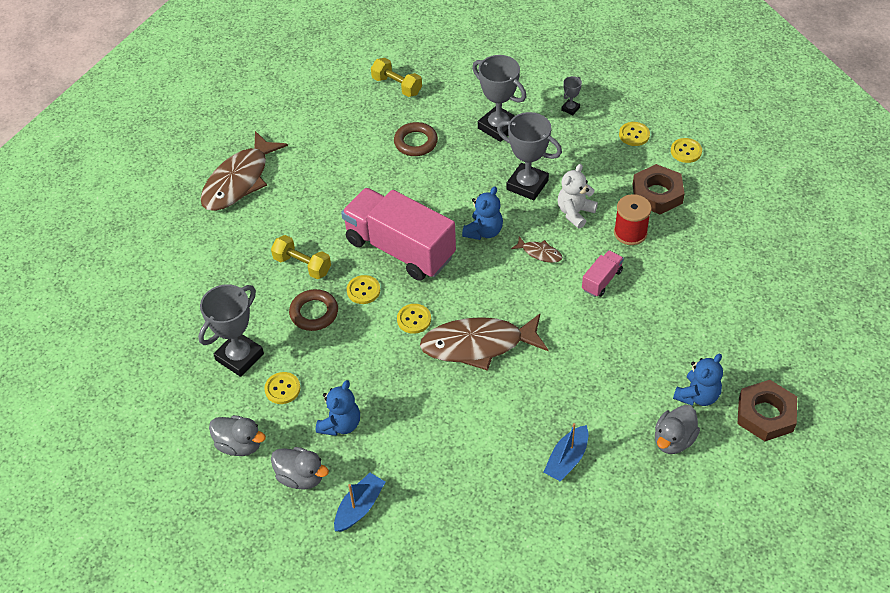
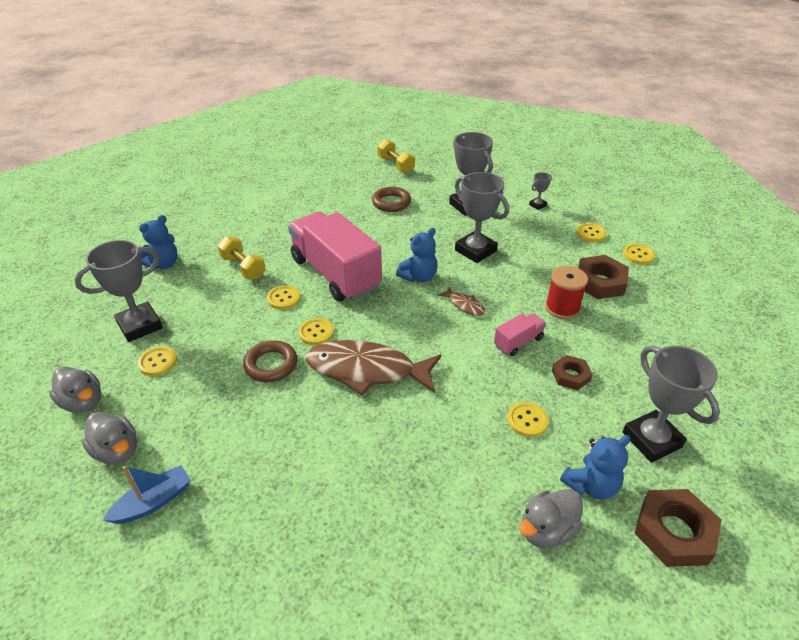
camera: 15 degrees right, 10 degrees down
(239, 180) = (233, 200): brown fish -> none
(314, 313) = (229, 306): brown ring -> brown ring (271, 365)
(340, 424) = (189, 409): blue teddy bear -> blue teddy bear (163, 264)
(567, 459) = (409, 516): blue boat -> none
(575, 213) = (512, 280): white teddy bear -> none
(632, 354) = (527, 420): none -> yellow button
(656, 302) = (570, 375): none -> brown nut
(735, 344) = (651, 440): none -> grey trophy

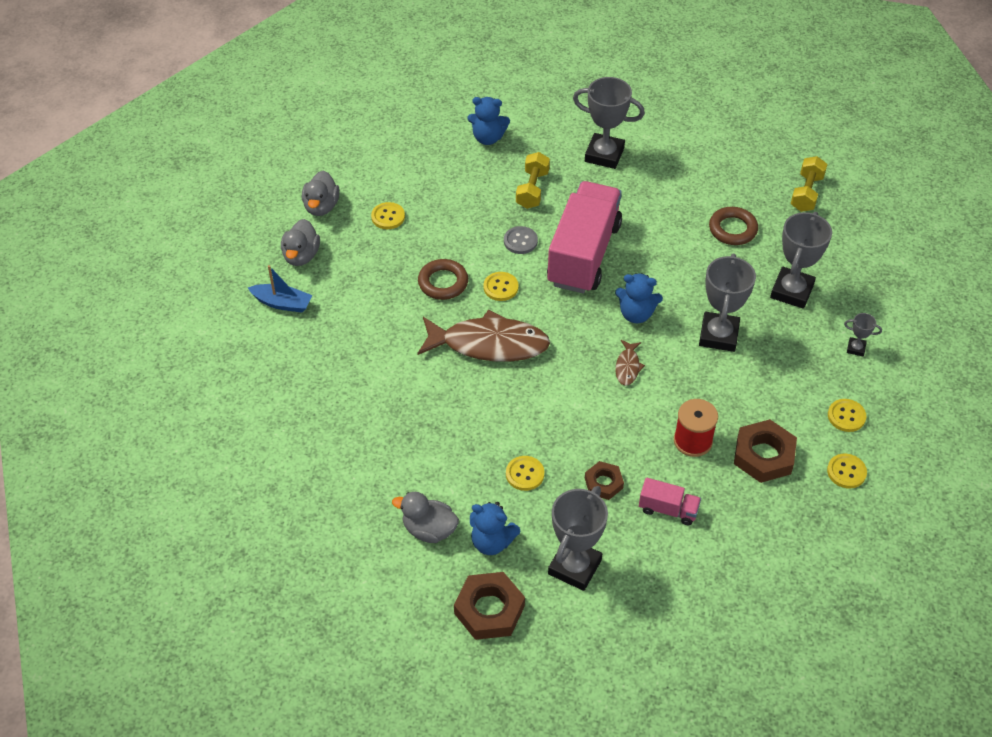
camera: 55 degrees right, 10 degrees up
(140, 325) = (412, 178): grey trophy -> grey trophy (604, 155)
(284, 298) = (520, 241): yellow button -> grey button
(367, 370) = (489, 344): brown fish -> brown fish turned 120 degrees clockwise
(518, 342) = (613, 428): pink truck -> pink truck (668, 509)

